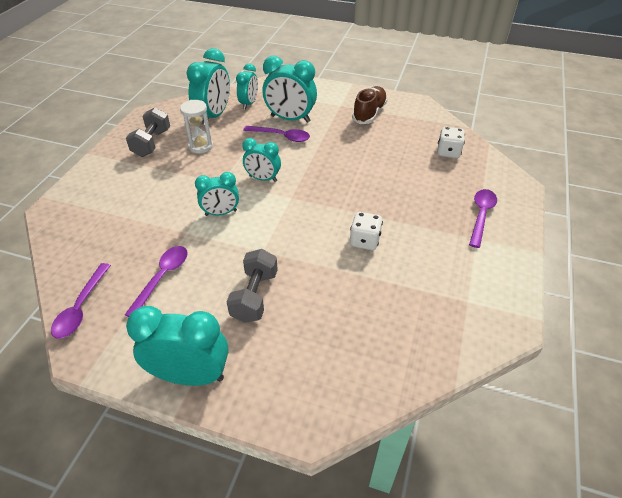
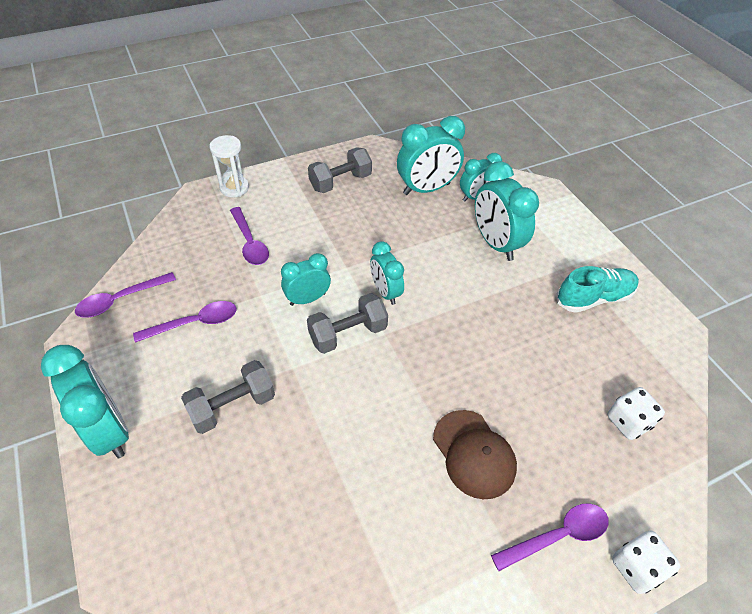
camera: 45 degrees right, 5 degrees up
(200, 146) = (375, 214): white hourglass -> white hourglass (234, 188)
(221, 213) = (307, 299): turquoise clock -> turquoise clock turned 120 degrees clockwise
(271, 212) = (348, 334): none -> grey dumbbell
(281, 136) = (461, 258): purple spoon -> purple spoon (250, 243)
(364, 241) = (391, 443): white dice -> white dice (636, 567)
(369, 113) = (594, 298): brown shoe -> turquoise shoe
(407, 214) = (474, 454): none -> brown cap

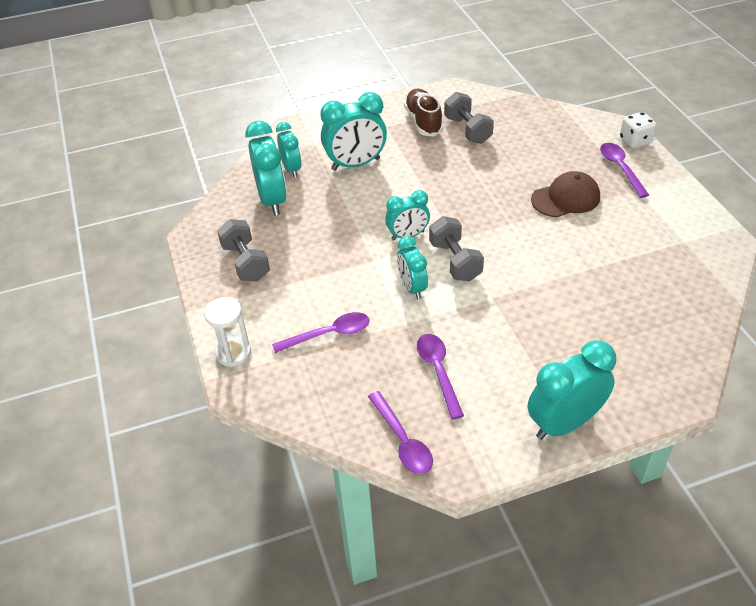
camera: 80 degrees left, 5 degrees down
(232, 406) = (533, 336): grey dumbbell -> grey dumbbell (467, 130)
(594, 298) = (423, 121): turquoise shoe -> brown shoe
(628, 422) = (534, 125): white dice -> none

